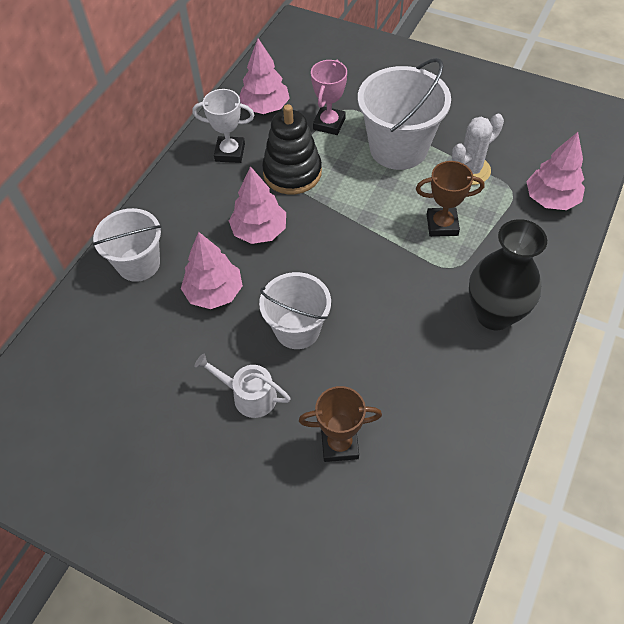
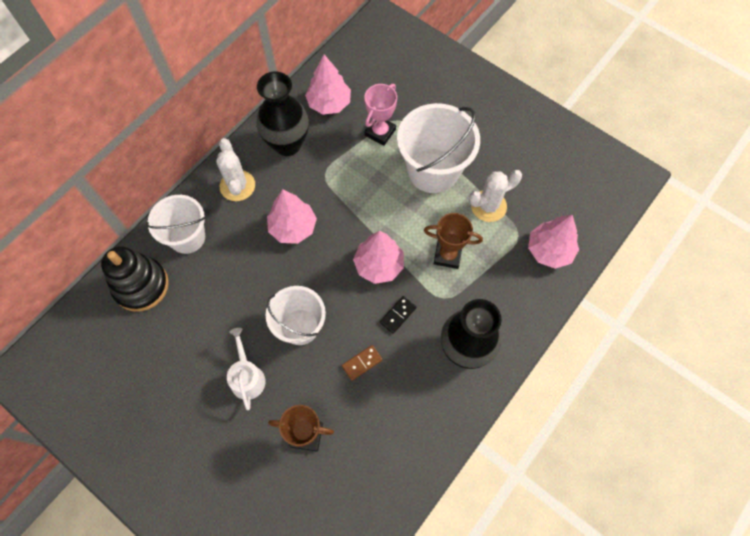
camera: 10 degrees right, 10 degrees up
(184, 202) = (237, 186): none -> white cactus
(214, 292) = (242, 278): pink tree -> pink tree (378, 265)
(230, 152) = (287, 144): white trophy -> black vase
(249, 396) = (247, 377): white watering can -> white watering can turned 45 degrees clockwise
(292, 173) = (335, 176): black stacking toy -> black stacking toy (141, 285)
(381, 352) = (362, 363): none -> brown domino
(406, 295) = (398, 315): none -> black domino

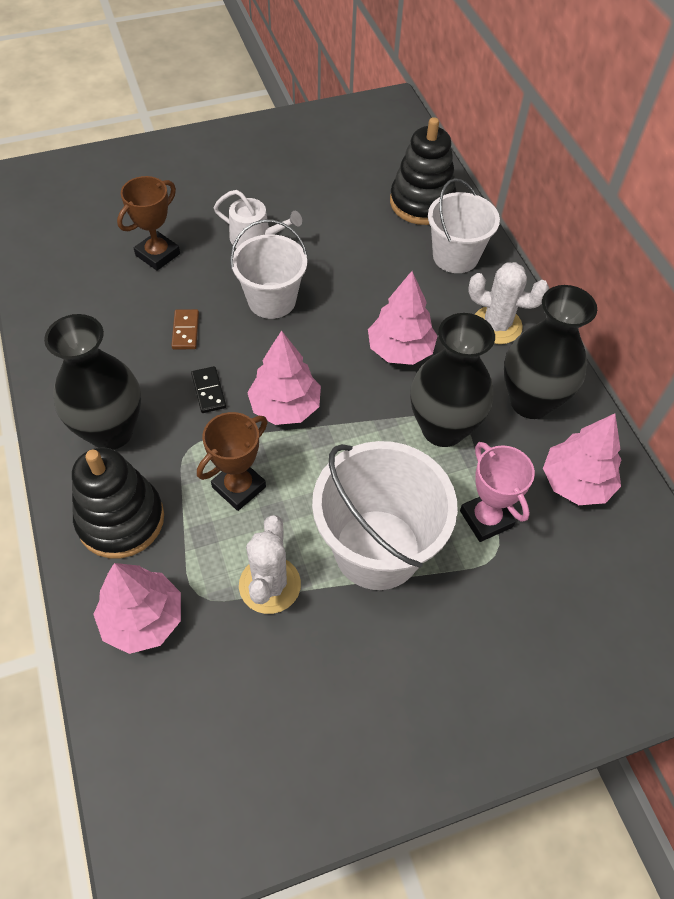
camera: 120 degrees right, 10 degrees down
(337, 177) = (443, 428): none -> black vase
(511, 301) = (121, 520): none -> black stacking toy

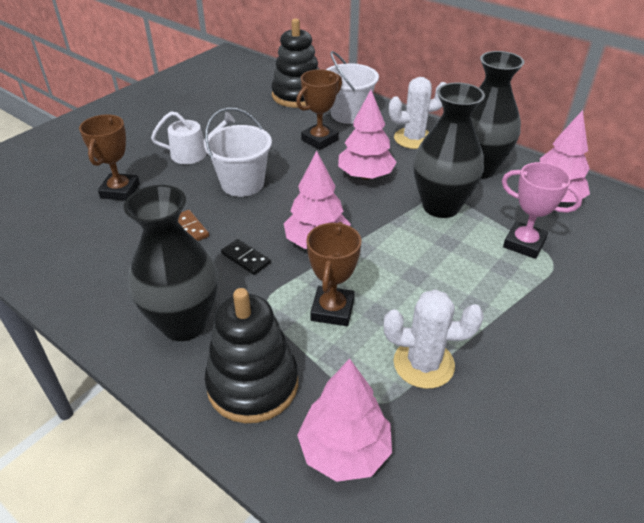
camera: 30 degrees left, 15 degrees down
(270, 585) = (423, 364): white cactus -> white cactus turned 60 degrees counterclockwise
(377, 549) = (475, 298): white bucket -> none
(393, 279) = (319, 140): none -> brown trophy

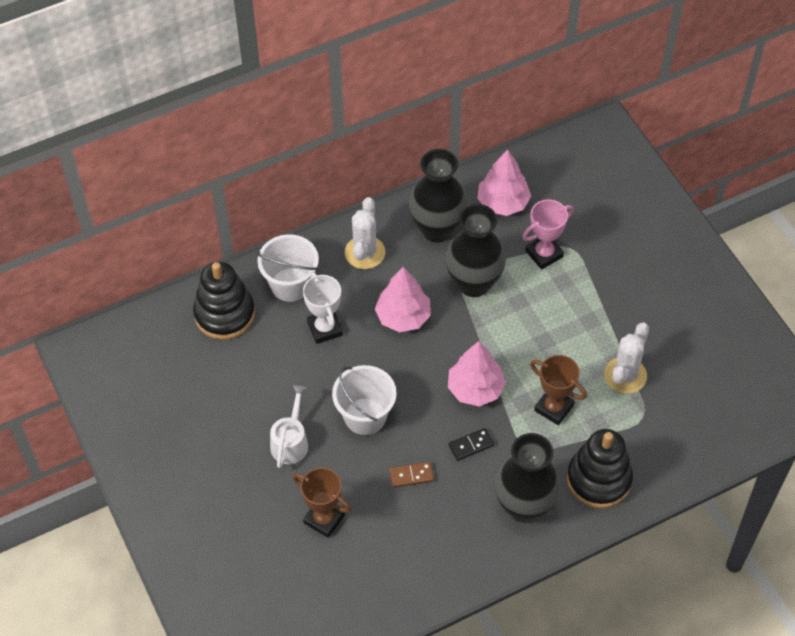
camera: 65 degrees left, 15 degrees up
(319, 140) = (325, 328): brown trophy -> white trophy
(344, 450) = (668, 446): pink tree -> none

